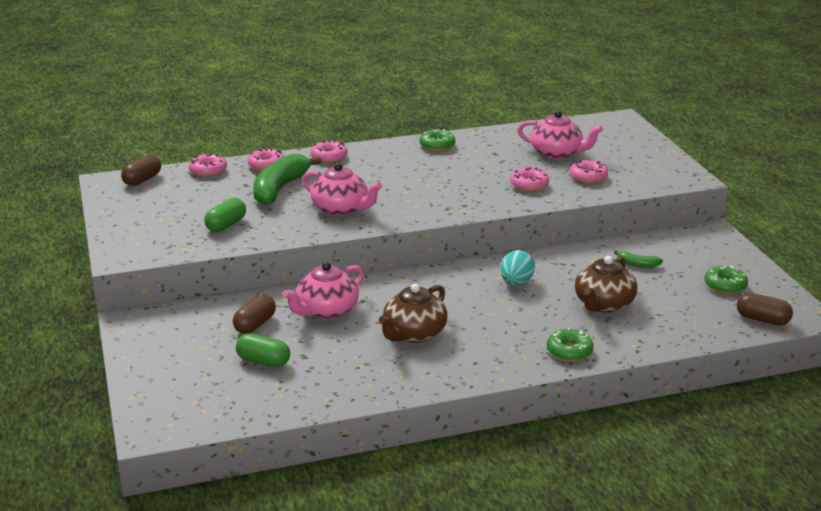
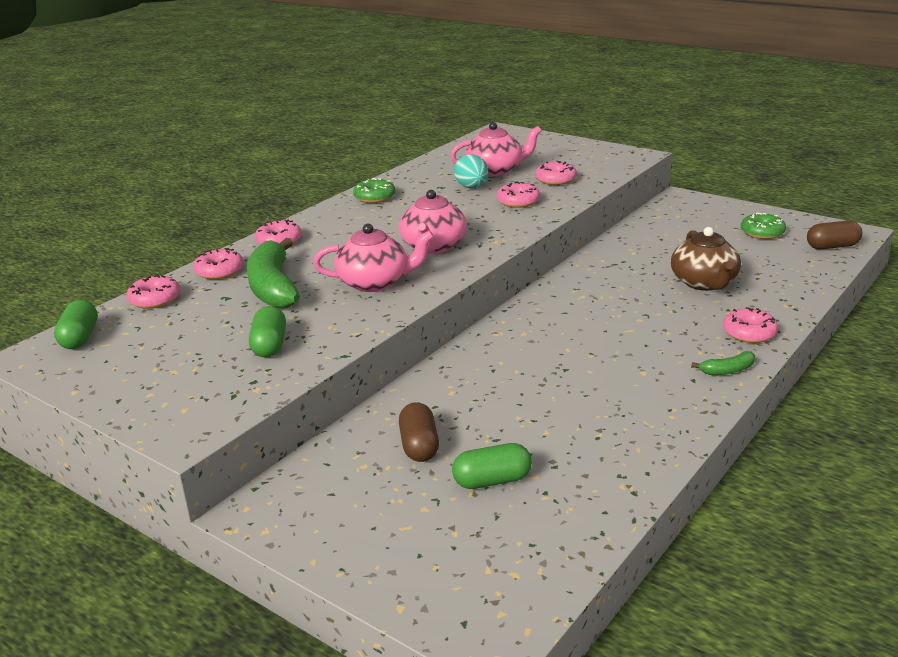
camera: 35 degrees left, 0 degrees up
(142, 180) = (80, 338): brown capsule -> green capsule
(326, 310) = (473, 396): pink teapot -> pink teapot (433, 247)
(413, 334) = (595, 379): brown teapot -> none
(516, 283) = (605, 295): turquoise egg -> turquoise egg (472, 187)
(569, 351) = (749, 333): green donut -> pink donut
(637, 264) = (673, 242): green banana -> green banana (727, 370)

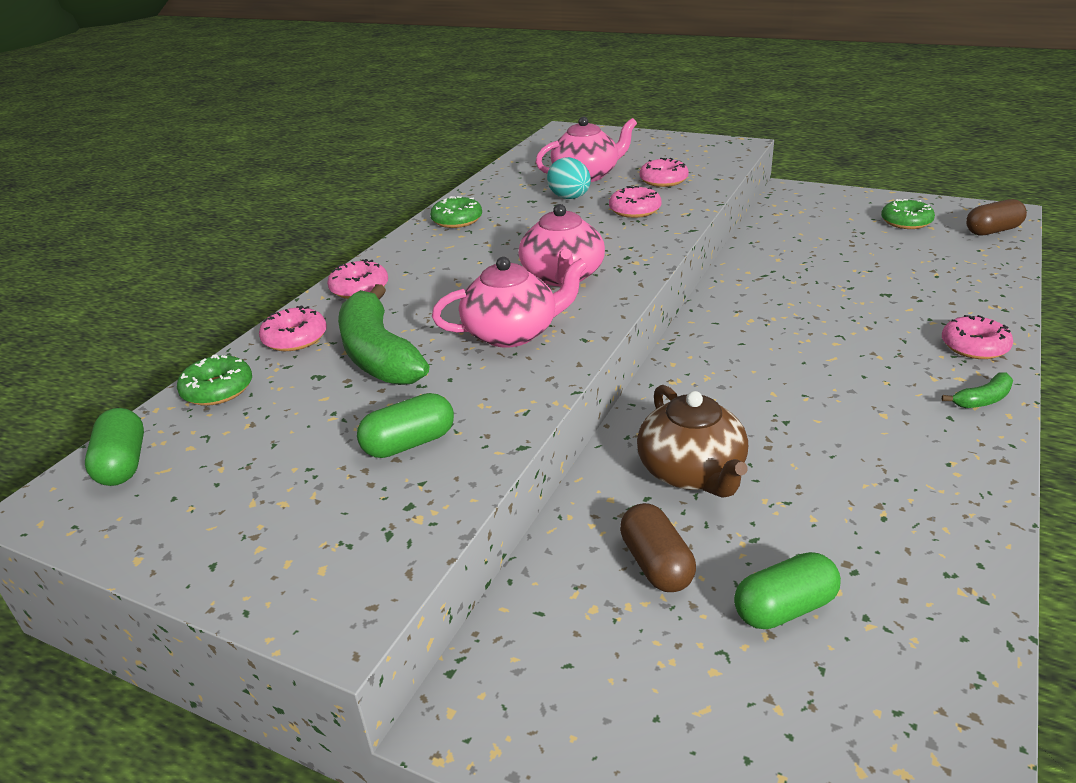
camera: 10 degrees left, 5 degrees up
(155, 299) = (218, 390): pink donut -> green donut
(269, 345) = (409, 443): green capsule -> green capsule turned 75 degrees clockwise
(704, 283) = (882, 288): brown teapot -> brown teapot (692, 472)

